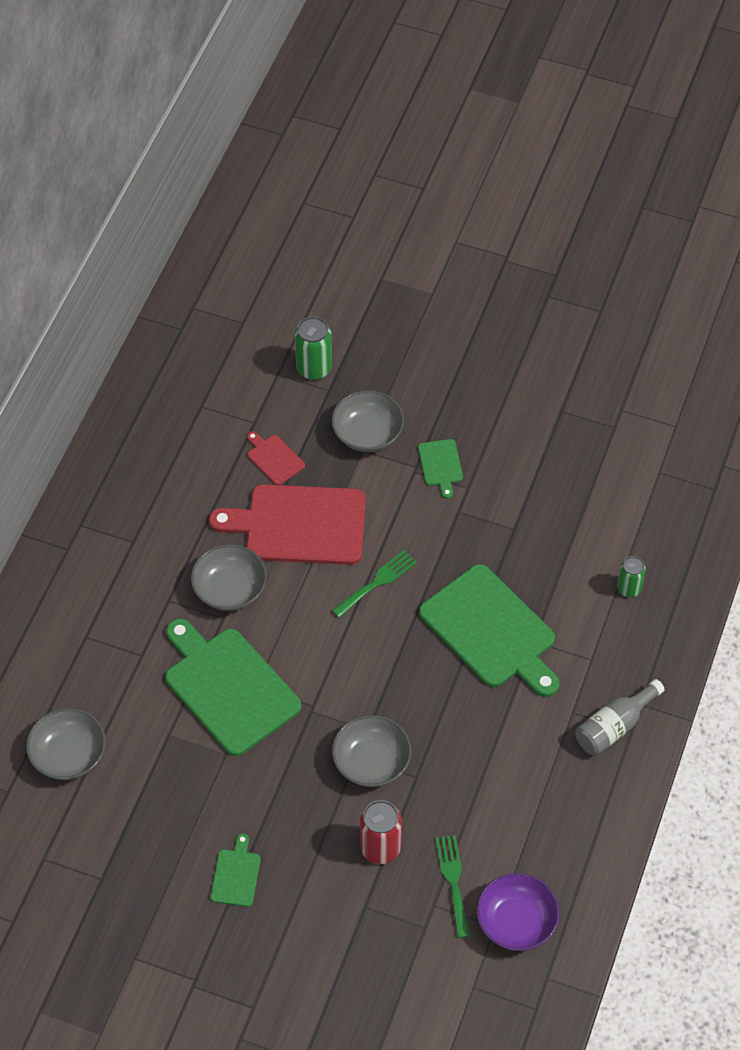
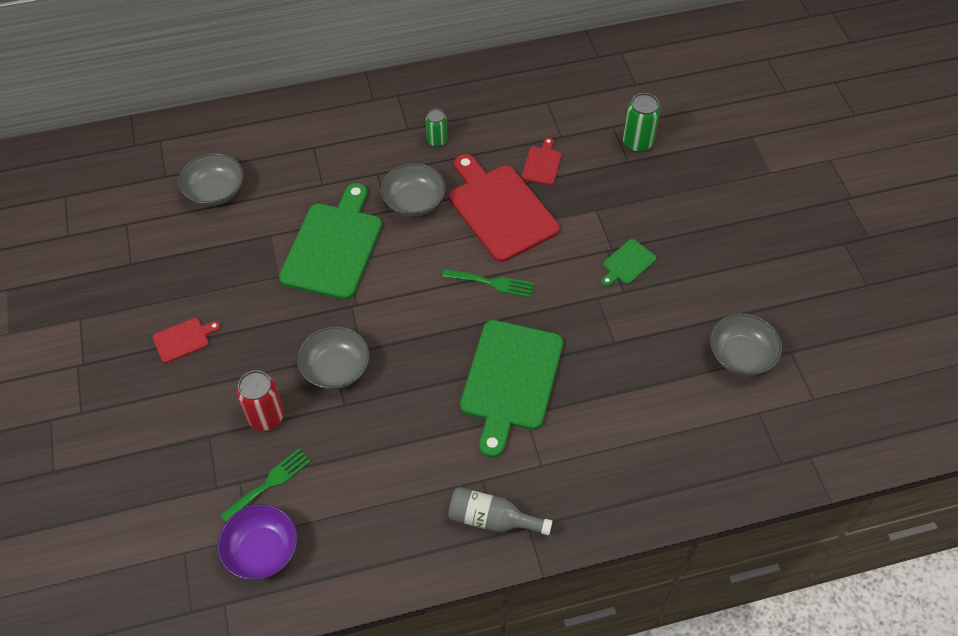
camera: 55 degrees right, 0 degrees up
(236, 875) = (183, 339): green cutting board -> red cutting board
(367, 433) = (613, 204): grey bowl -> grey bowl (741, 355)
(629, 588) = (630, 454): green can -> green can (437, 141)

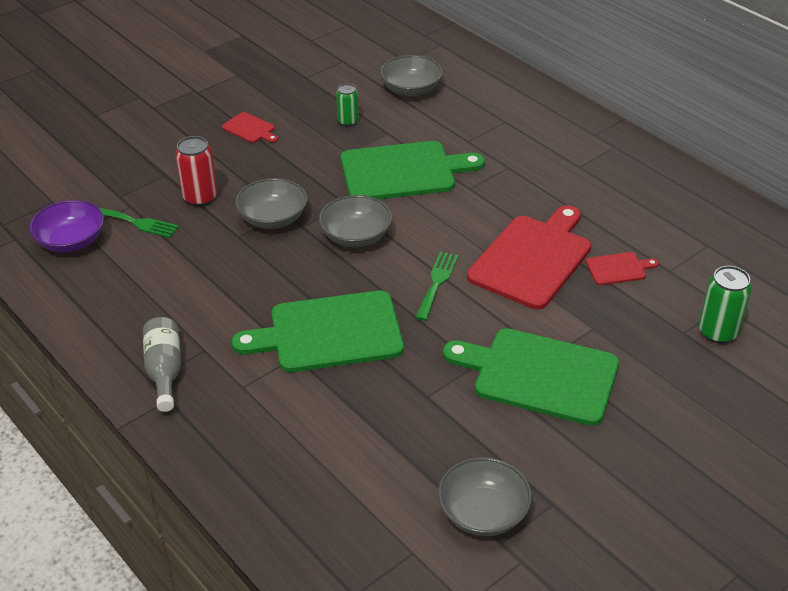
camera: 65 degrees right, 15 degrees down
(414, 201) = (494, 200): grey bowl -> grey bowl (356, 236)
(437, 141) = (581, 189): green can -> green can (348, 121)
(492, 283) = (437, 283): green fork -> green fork turned 150 degrees counterclockwise
(627, 263) = (540, 375): green cutting board -> green cutting board, size x2.23

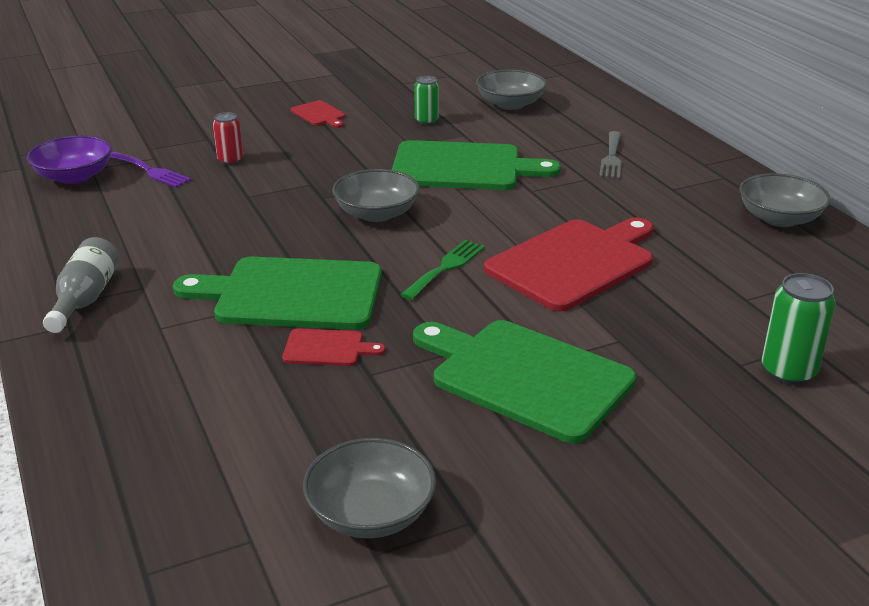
camera: 15 degrees right, 10 degrees down
(136, 222) = (151, 171): green fork -> purple fork
(200, 197) = (230, 160): red can -> red can, size x0.65
(273, 218) = (295, 187): grey bowl -> grey bowl (779, 218)
(519, 139) = (611, 158): none -> grey fork
(618, 269) = (679, 287): red cutting board -> red cutting board (327, 348)

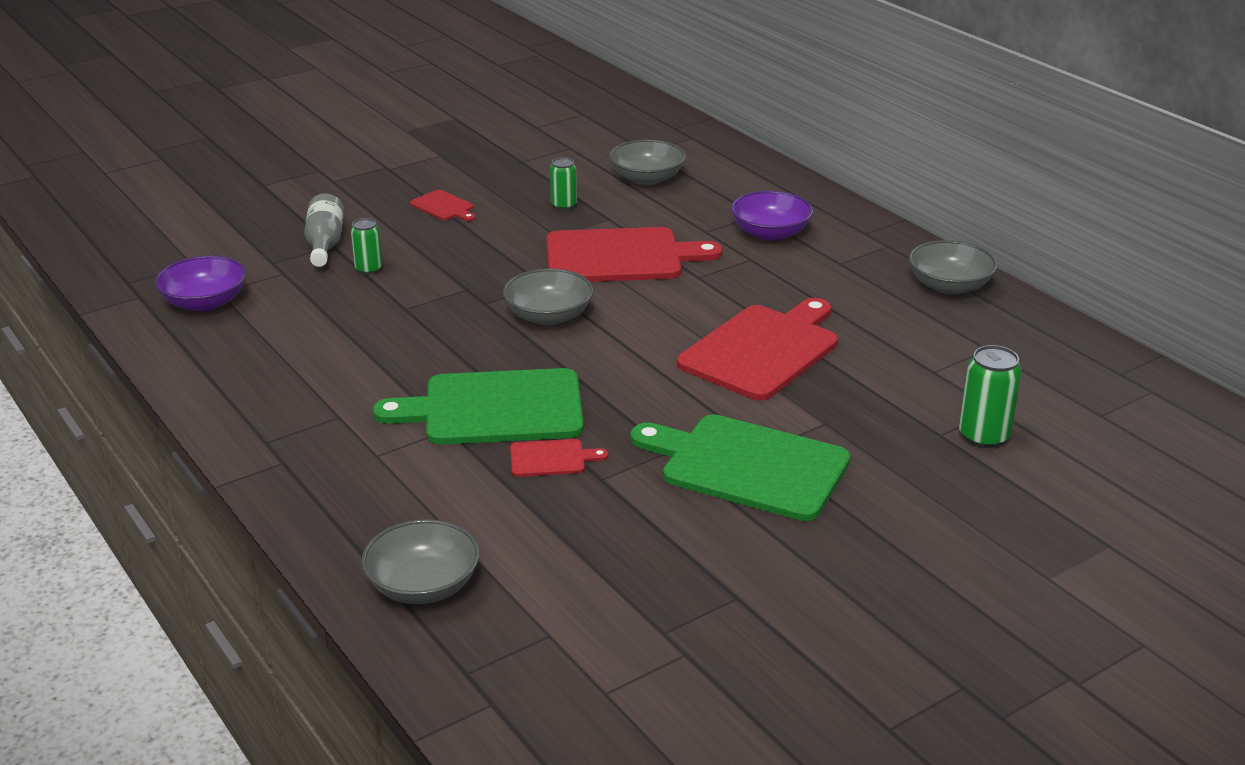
camera: 10 degrees left, 0 degrees up
(85, 299) = (285, 434): grey bottle -> grey bottle (324, 244)
(151, 171) = (287, 289): purple fork -> none
(230, 160) = (368, 269): red can -> green can
(371, 513) = (647, 600): grey bowl -> grey bowl (423, 586)
(446, 268) = (638, 367): green fork -> none
(462, 167) = (620, 257): green cutting board -> red cutting board
(611, 158) = (770, 233): grey fork -> purple bowl

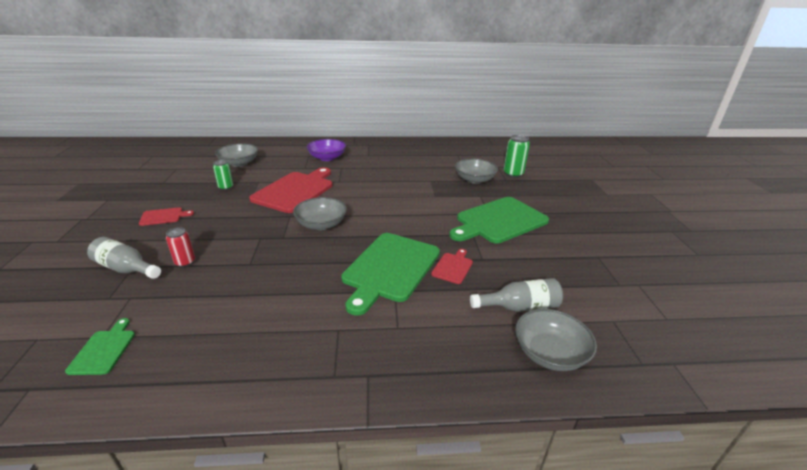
camera: 60 degrees left, 0 degrees up
(205, 302) = (104, 350): purple bowl -> green cutting board
(368, 269) = (185, 262): green can -> red can
(505, 540) = (519, 307): none -> grey bottle
(762, 350) = (414, 189): red cutting board -> none
(949, 286) = (410, 146): grey bowl -> grey bowl (474, 180)

